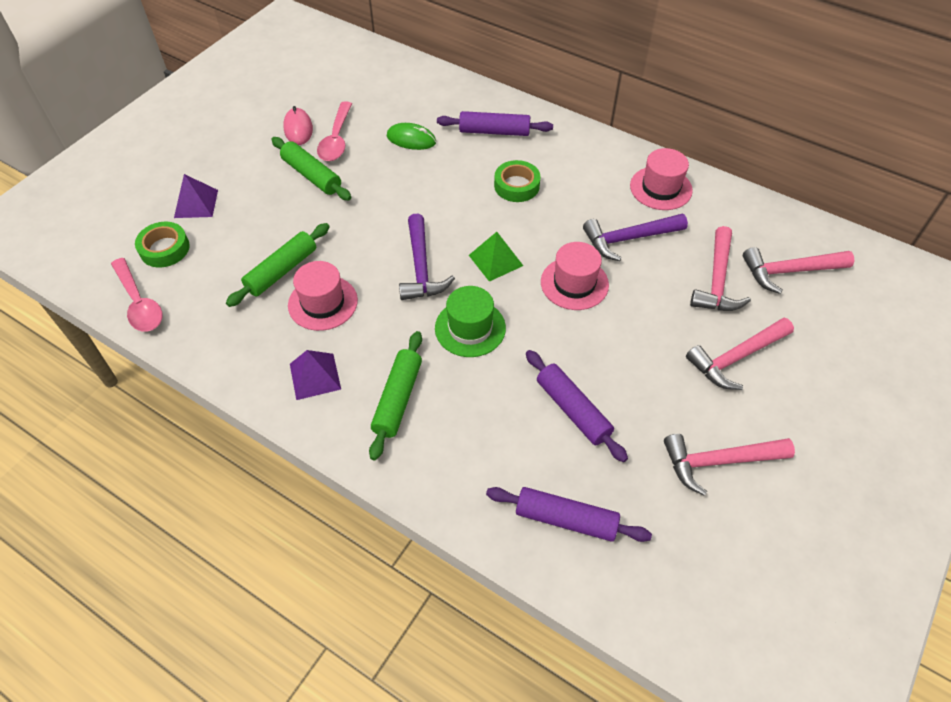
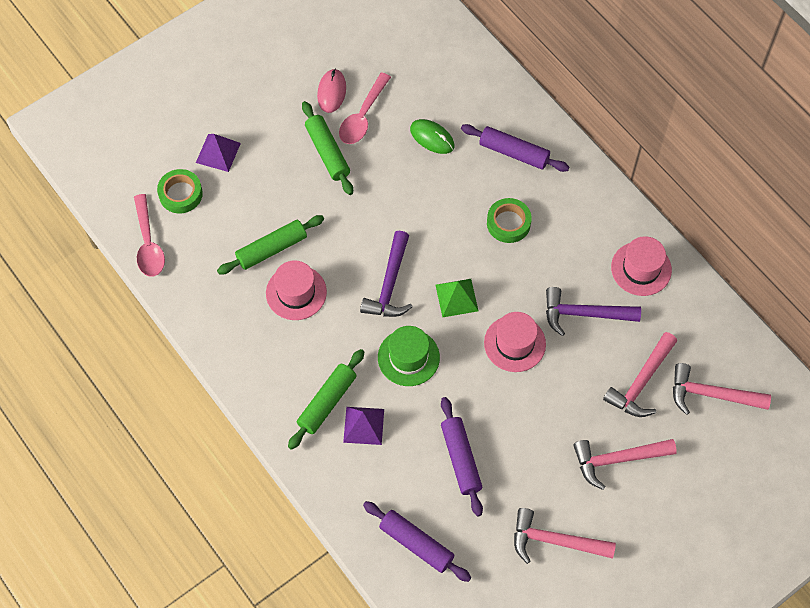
camera: 20 degrees right, 10 degrees up
(315, 376) = (269, 360): purple pyramid -> purple pyramid (364, 425)

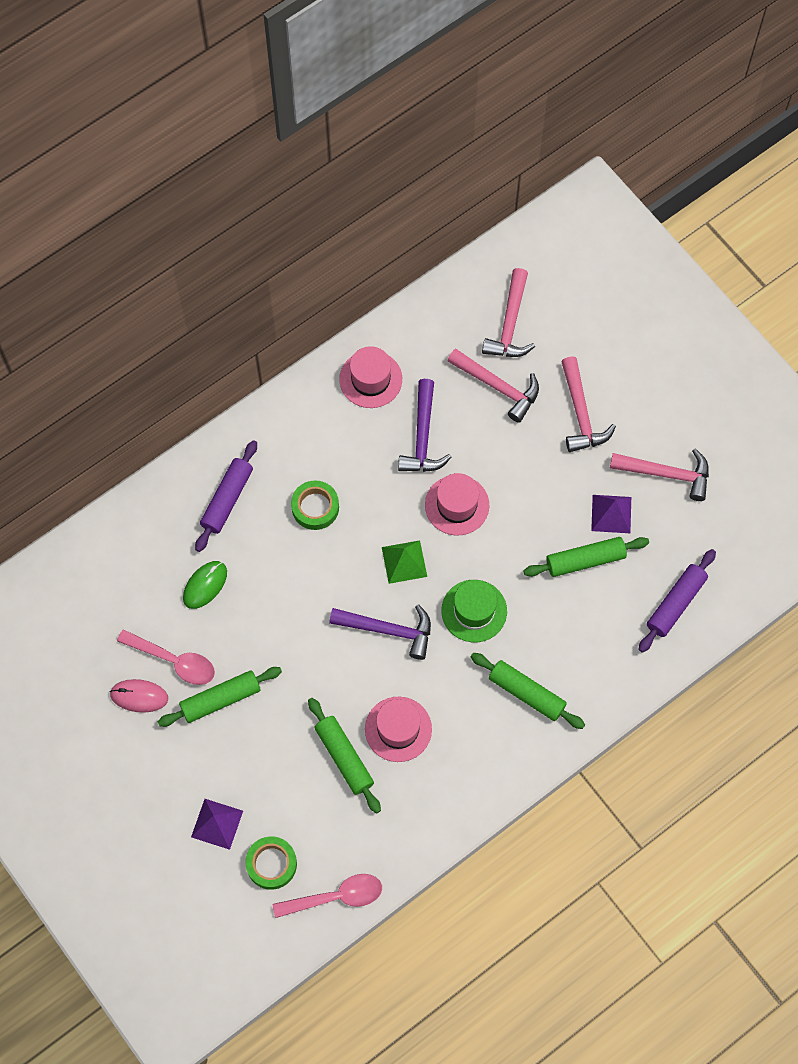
camera: 90 degrees left, 5 degrees up
(364, 425) = (551, 655): purple pyramid -> purple pyramid (611, 513)
(460, 459) = (585, 560): purple rolling pin -> green rolling pin
(555, 541) = (666, 474): pink hammer -> pink hammer turned 90 degrees counterclockwise

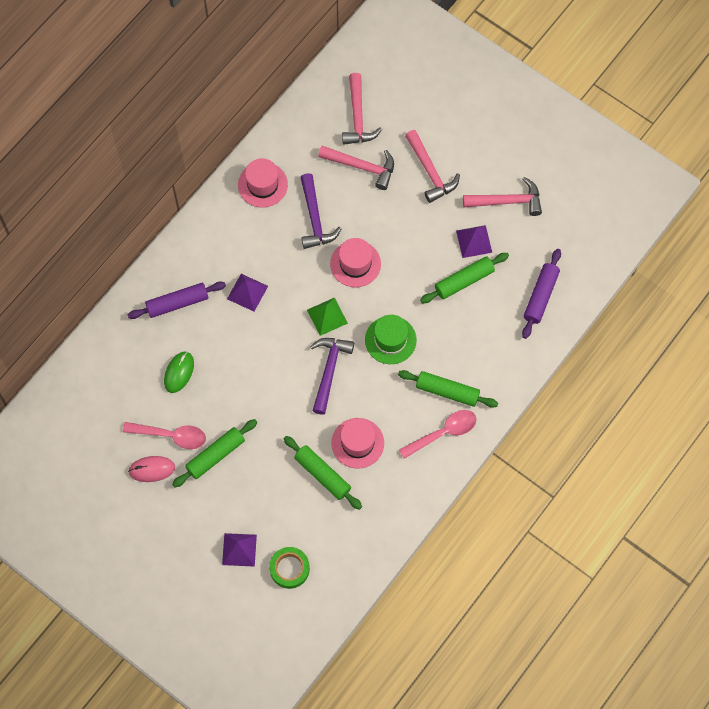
camera: 15 degrees left, 0 degrees up
(227, 499) = (177, 303): purple rolling pin -> purple rolling pin turned 60 degrees clockwise
(315, 507) = (247, 292): green tape -> purple pyramid
(336, 897) = (345, 580): pink spoon -> pink spoon (443, 433)
(388, 630) = (329, 371): purple hammer -> purple hammer turned 75 degrees counterclockwise

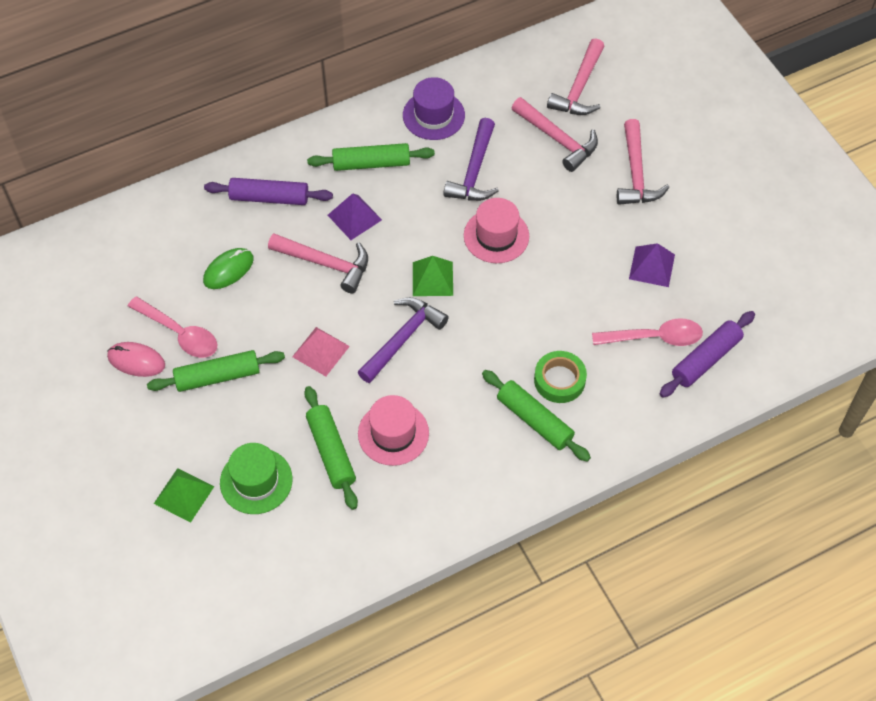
camera: 25 degrees right, 10 degrees down
(239, 549) = (183, 495): purple pyramid -> green pyramid
(262, 185) = (433, 115): pink hat -> purple hat
(277, 405) = (320, 351): none -> pink pyramid
(289, 569) = (230, 544): green tape -> green tape (559, 380)
(390, 340) = (494, 334): green hat -> green hat (256, 481)
(443, 433) = (505, 466): pink spoon -> pink spoon (654, 337)
(464, 281) = (618, 305): green rolling pin -> green rolling pin (371, 163)
(507, 201) = (714, 239): pink hammer -> pink hammer (325, 264)

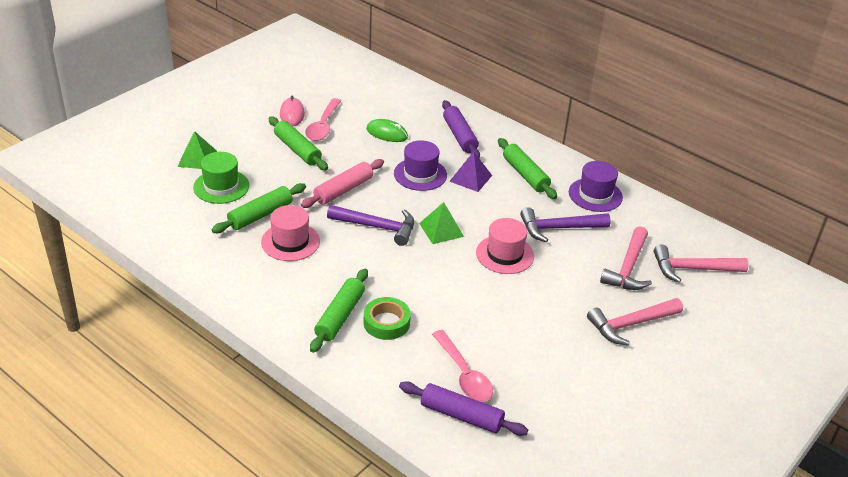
camera: 65 degrees right, 20 degrees down
(320, 351) = (343, 190): pink pyramid -> pink rolling pin
(325, 264) = (420, 174): pink hammer -> purple hat
(652, 266) = (538, 356): purple pyramid -> none

